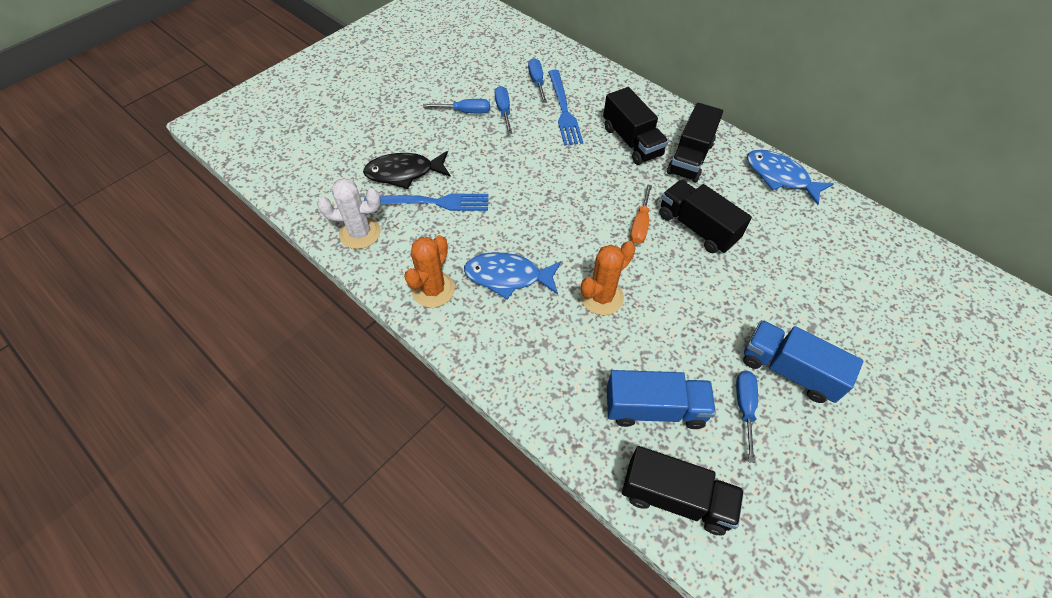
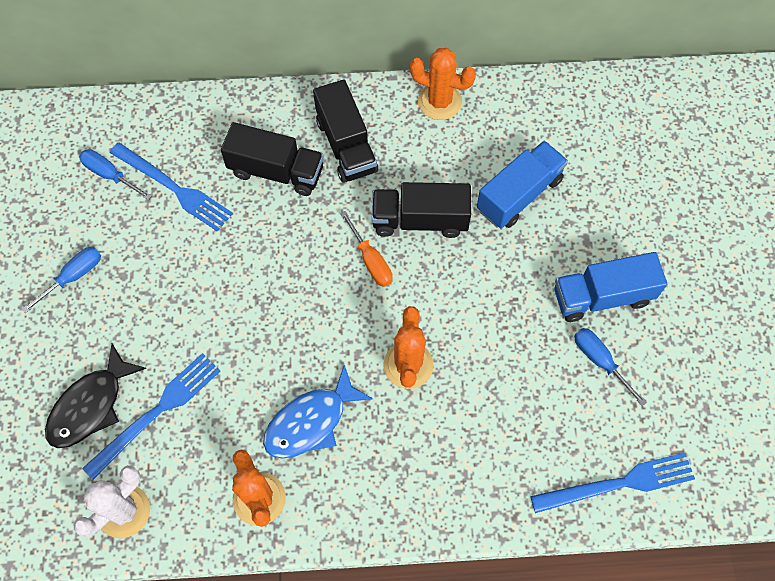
camera: 45 degrees left, 10 degrees up
(503, 111) = (113, 241): blue screwdriver -> none
(654, 409) = (541, 426): blue truck -> blue truck (519, 195)
(675, 498) = (618, 484): black truck -> blue fork
(780, 177) = (439, 102): blue fish -> orange cactus

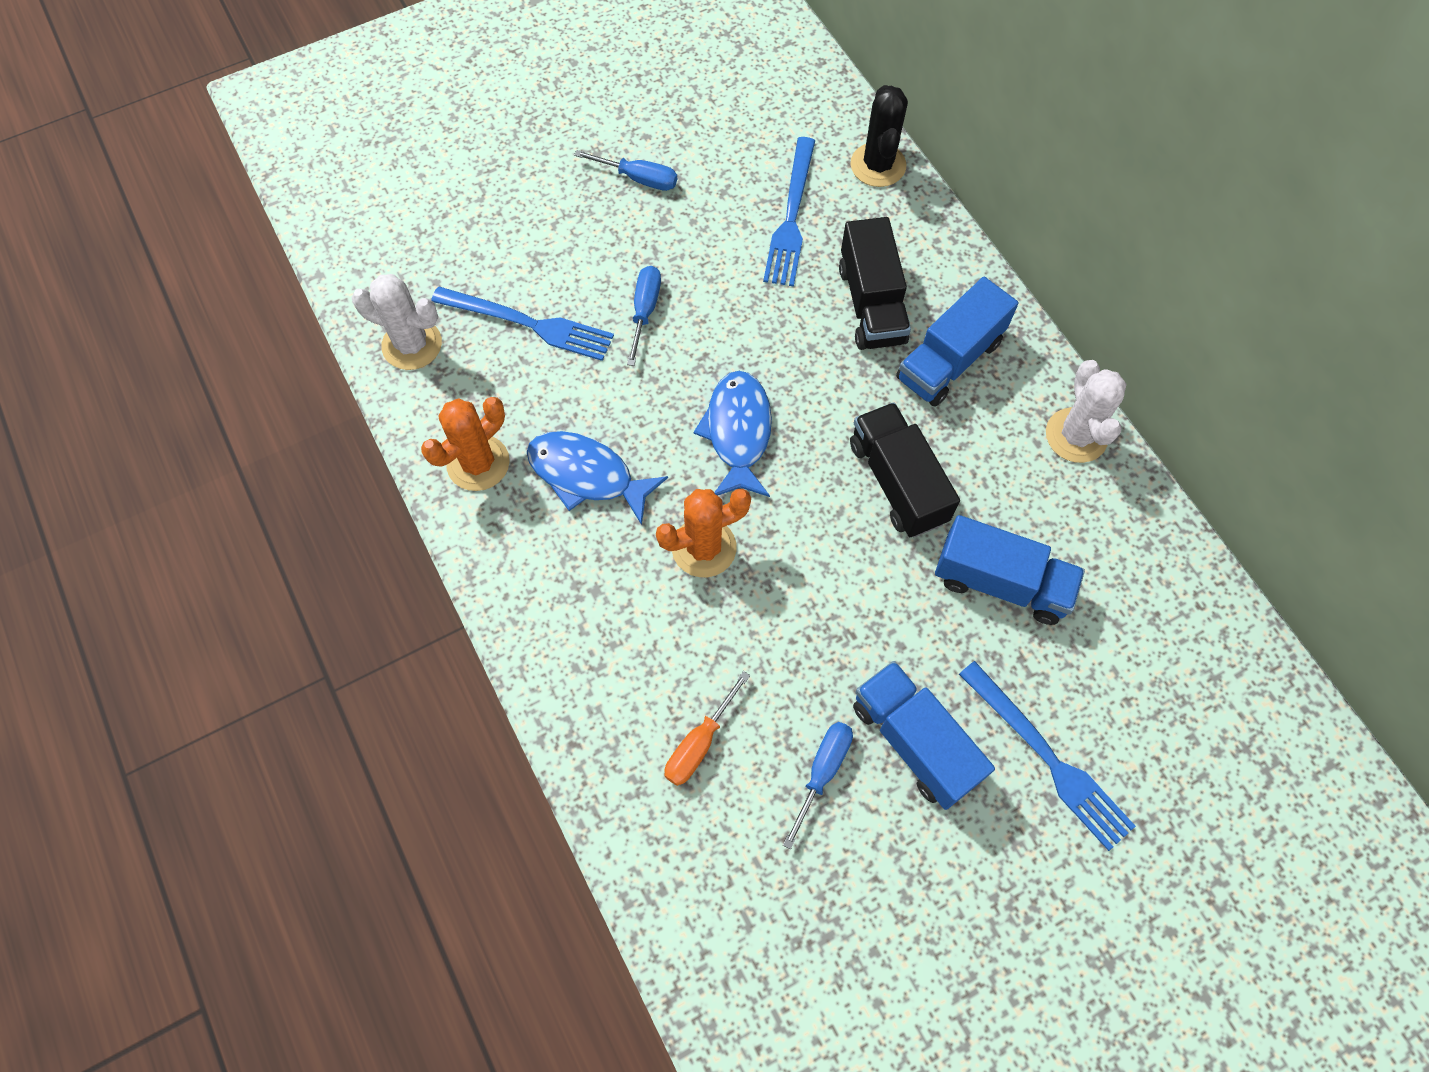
camera: 65 degrees right, 0 degrees up
(91, 405) = (508, 262): black fish -> none
(110, 175) = (772, 153): blue screwdriver -> blue screwdriver (644, 311)
(165, 113) = (878, 165): none -> black cactus
(330, 303) = (738, 432): none -> blue fish
(346, 145) = (949, 360): black truck -> blue truck
(370, 260) = (814, 451): orange screwdriver -> orange screwdriver (699, 743)
(439, 102) = (1076, 435): orange cactus -> white cactus
(618, 484) = (669, 855): blue fork -> blue fork (1048, 759)

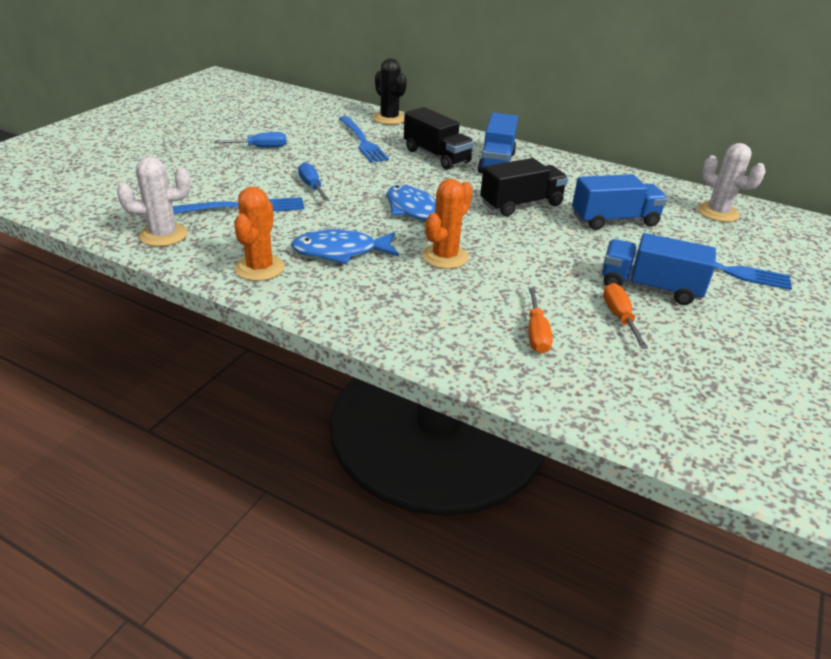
camera: 35 degrees left, 30 degrees down
(822, 772) = (619, 317): blue screwdriver -> orange screwdriver
(897, 482) = (521, 204): black truck -> black truck turned 120 degrees clockwise
(1076, 435) = (584, 168): white cactus -> white cactus (718, 212)

